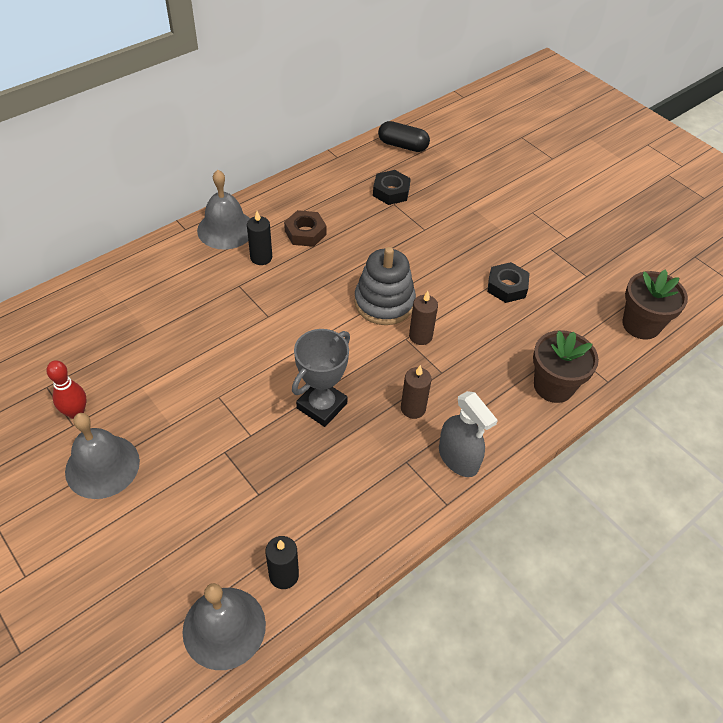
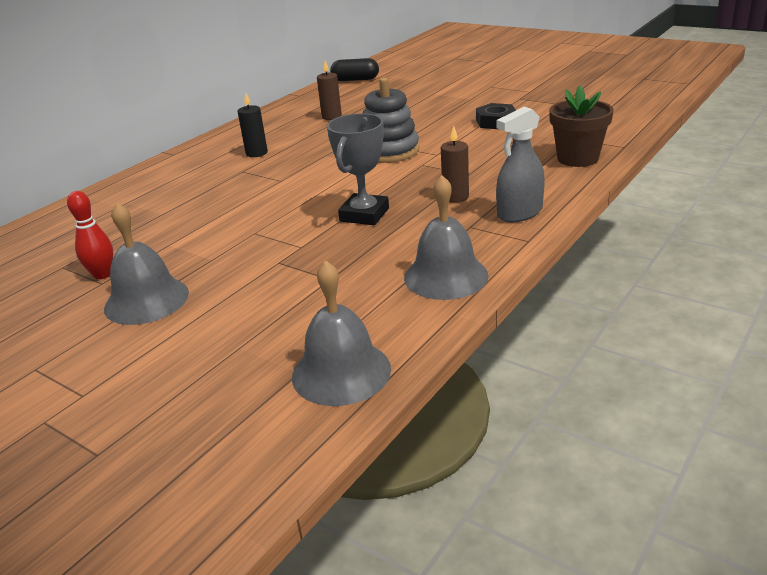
camera: 10 degrees left, 20 degrees down
(226, 229) = (214, 146): grey bell -> grey bell (446, 276)
(284, 575) = (388, 321): black candle -> none
(305, 233) = (292, 133): brown nut -> none
(391, 191) = (359, 101): black nut -> none
(420, 336) = (435, 160): brown candle -> brown candle (331, 117)
(458, 458) = (519, 213): grey spray bottle -> grey spray bottle turned 105 degrees clockwise
(641, 325) = (628, 115): brown flower pot -> none

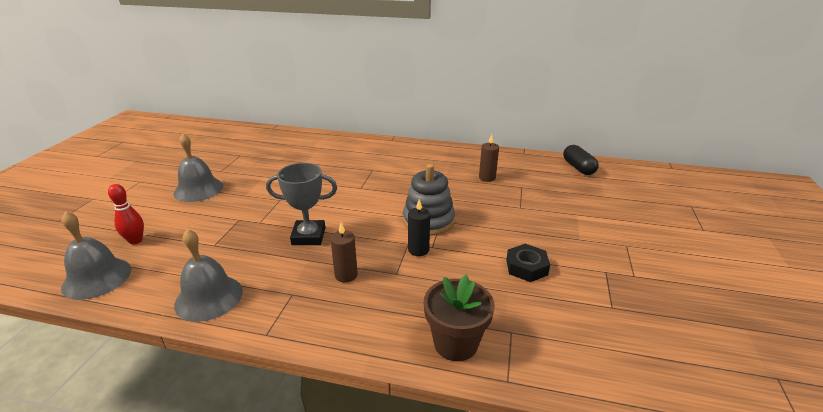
camera: 65 degrees right, 0 degrees up
(102, 274) = (229, 168): red bowling pin -> red bowling pin (135, 240)
(256, 153) = (403, 167): black candle -> black candle (418, 250)
(519, 213) = (318, 320): grey spray bottle -> none

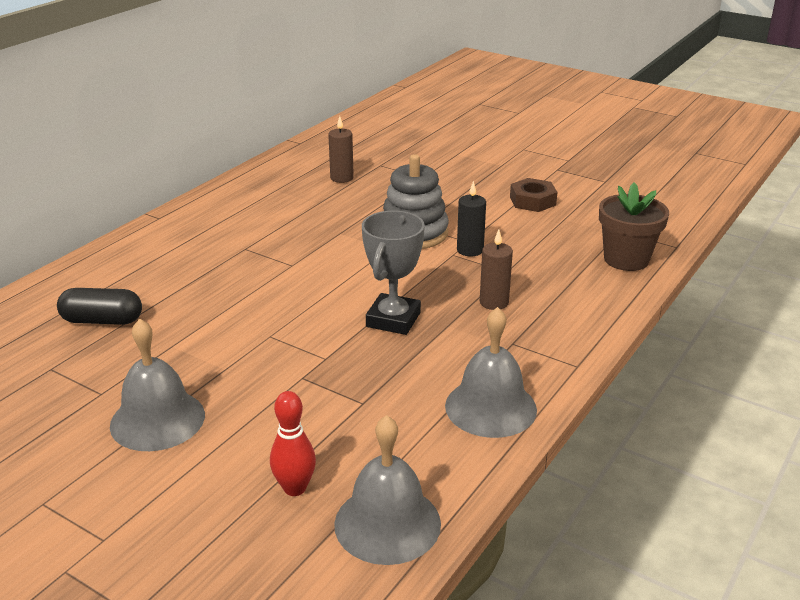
camera: 70 degrees left, 0 degrees up
(526, 267) = (532, 201): black nut -> brown nut
(578, 168) = (364, 125): black capsule -> black capsule (102, 320)

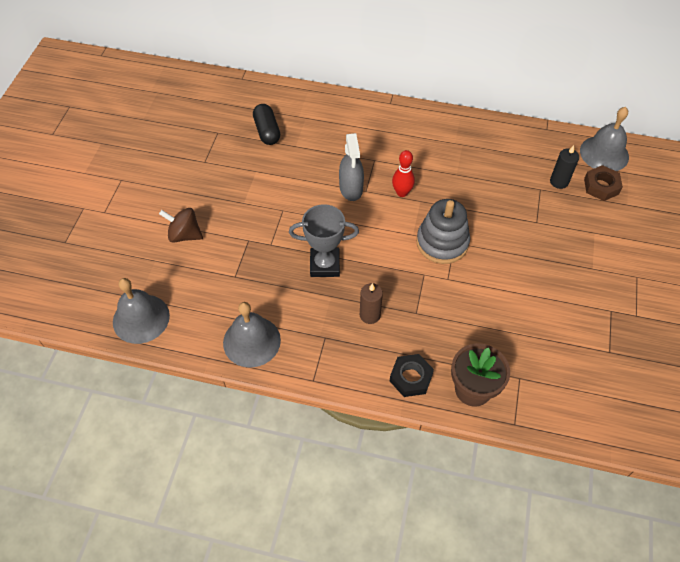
camera: 70 degrees right, 25 degrees up
(157, 420) = (191, 193): grey bell -> grey bell (604, 153)
(241, 441) = (184, 235): none -> brown spinning top
(278, 274) = (351, 188): none -> grey spray bottle
(295, 488) = (156, 270): red bowling pin -> red bowling pin (402, 192)
(342, 178) = (503, 174): brown candle -> none
(470, 250) = (434, 283): black candle -> black candle (559, 182)
(532, 201) = (537, 305): brown nut -> brown nut (601, 186)
(598, 294) = (411, 378): none -> black nut

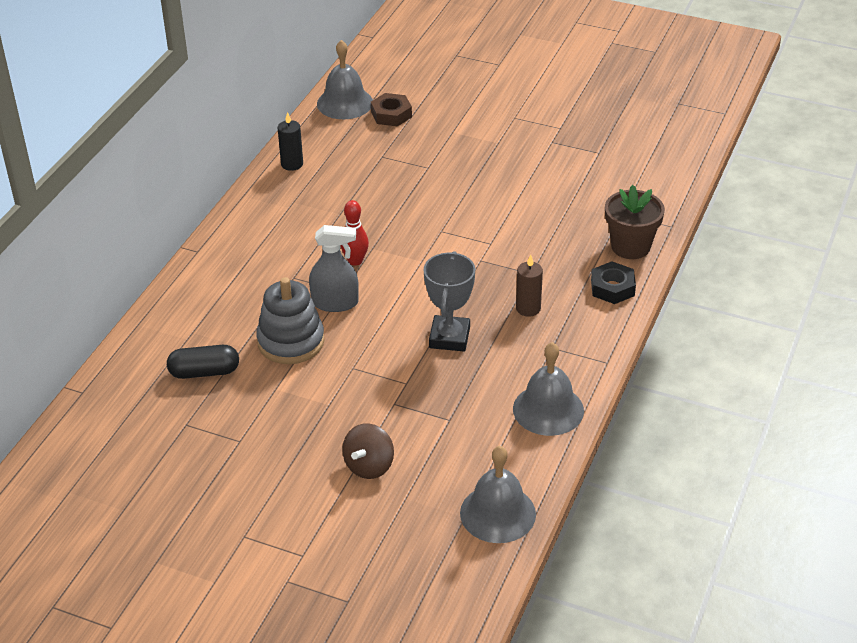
camera: 80 degrees left, 15 degrees down
(442, 242) = (439, 240): grey stacking toy -> grey stacking toy (291, 341)
(559, 182) = (375, 141): black candle -> black candle (292, 164)

